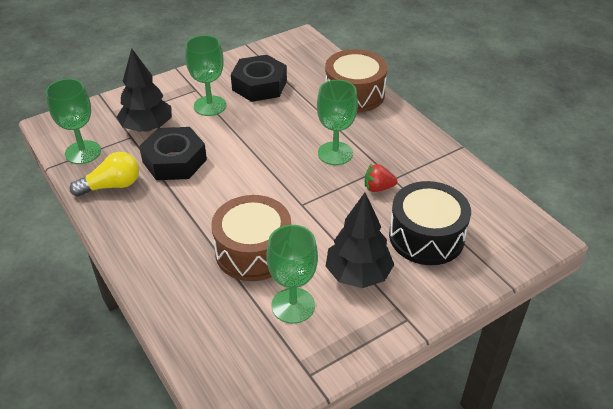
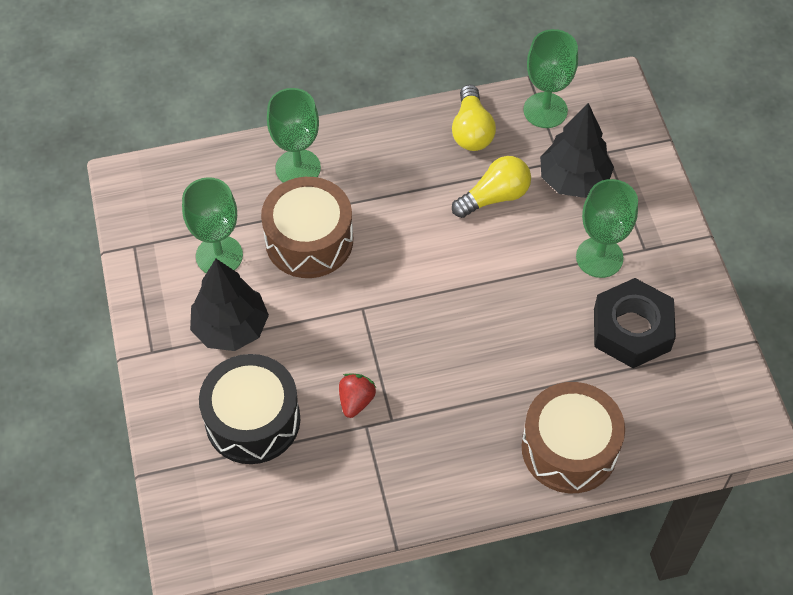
camera: 110 degrees right, 15 degrees up
(174, 161) = (494, 197): black nut -> yellow light bulb
(335, 153) = (442, 375): green goblet -> green goblet (298, 168)

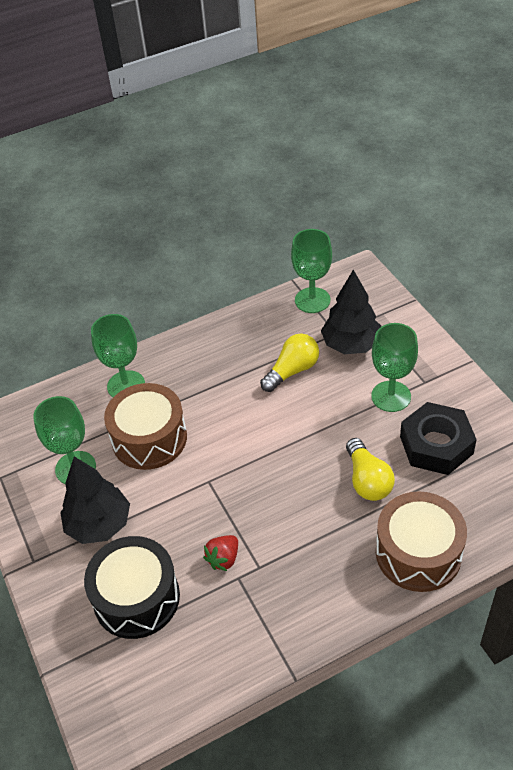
camera: 10 degrees left, 10 degrees down
(356, 401) = (223, 559): red strawberry -> red strawberry turned 150 degrees counterclockwise
(471, 130) = (259, 327): yellow light bulb -> yellow light bulb (367, 480)

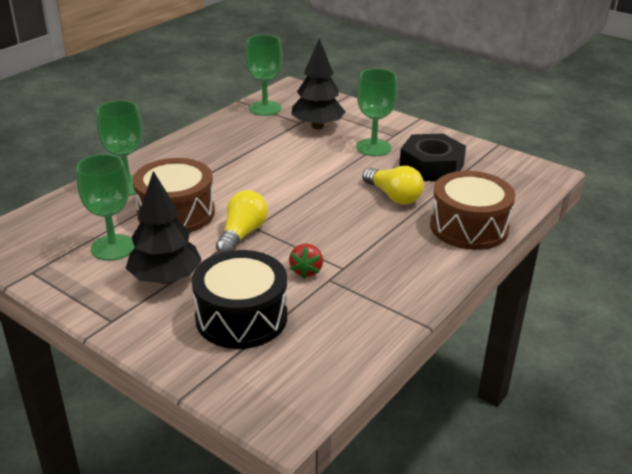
camera: 30 degrees left, 15 degrees down
(292, 371) = (279, 149): yellow light bulb -> yellow light bulb (242, 234)

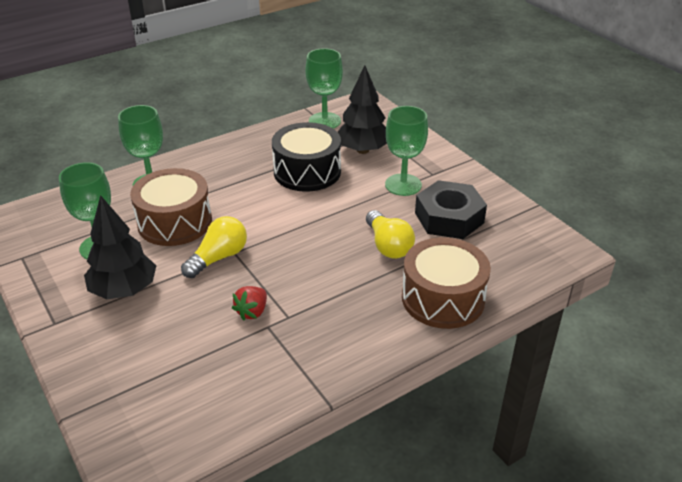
camera: 20 degrees right, 5 degrees up
(241, 317) = (163, 348): black drum -> black drum (307, 171)

